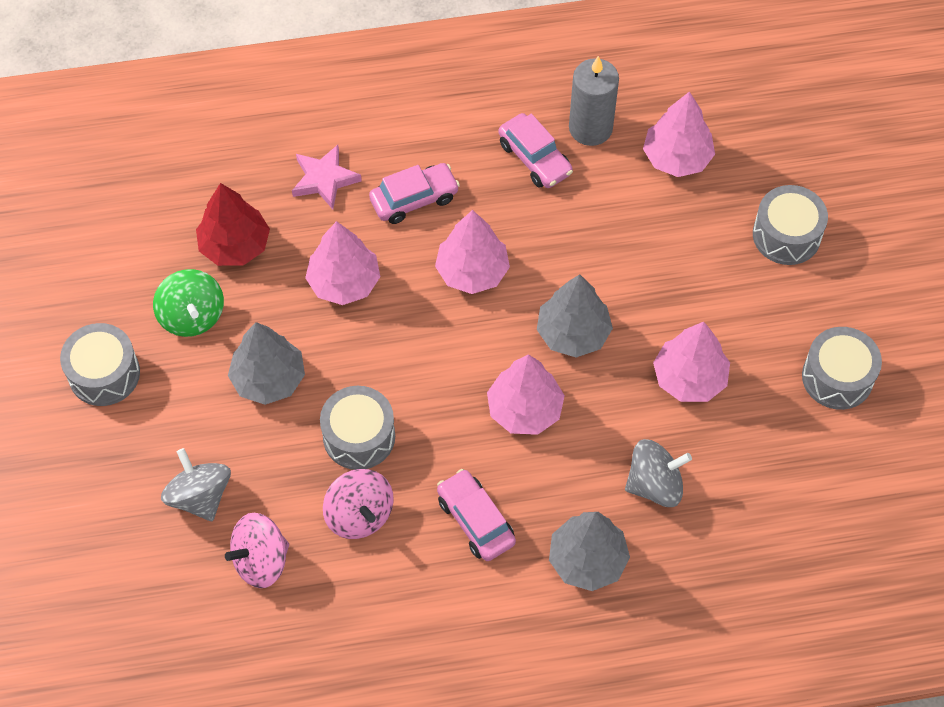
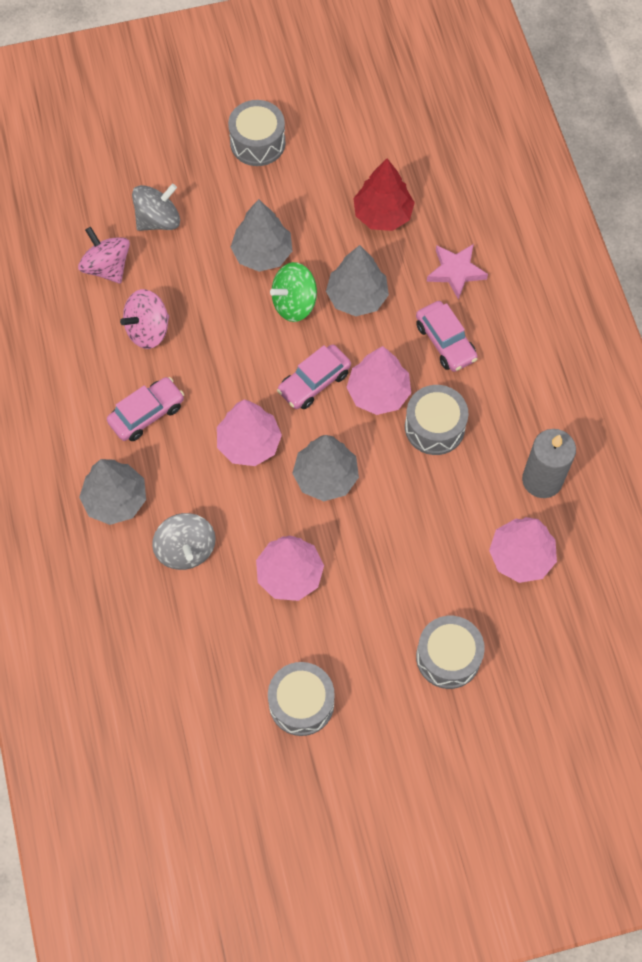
camera: 85 degrees right, 5 degrees up
(192, 316) = (314, 193): green spinning top -> green spinning top (294, 303)
(344, 282) = (357, 297): pink tree -> grey tree
(359, 436) = (216, 323): grey drum -> grey drum (434, 427)
(535, 158) = (502, 435): pink car -> pink car (314, 382)

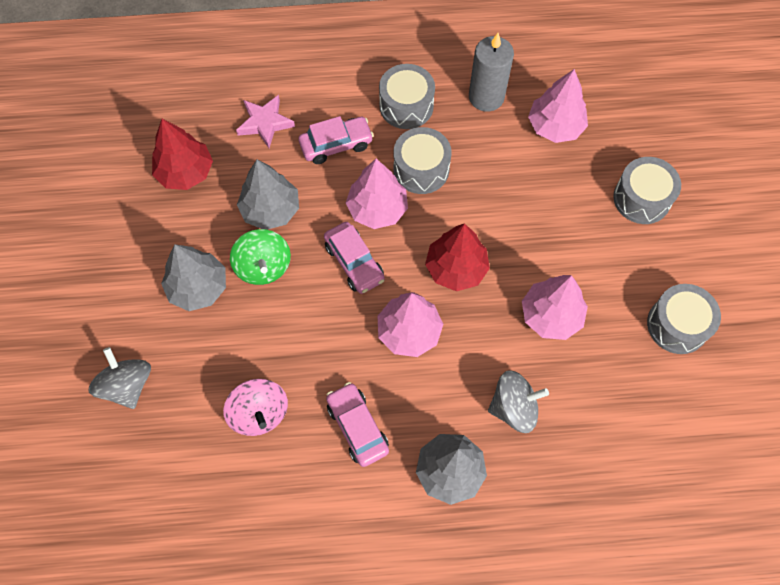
camera: 80 degrees left, 0 degrees up
(107, 267) = (170, 447): pink spinning top -> none
(257, 142) = (63, 272): grey drum -> grey drum (406, 106)
(326, 477) = (456, 268): grey tree -> red tree

